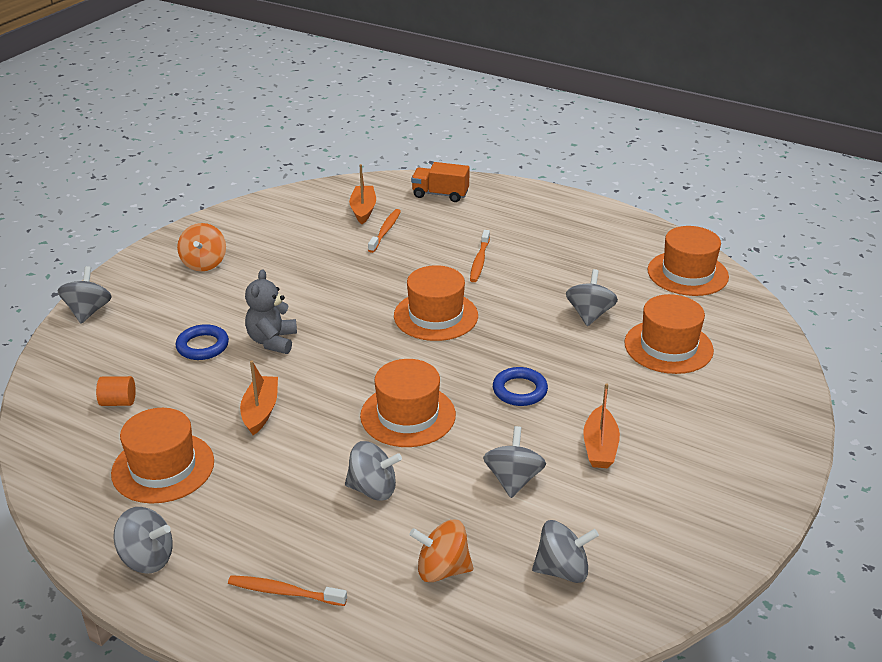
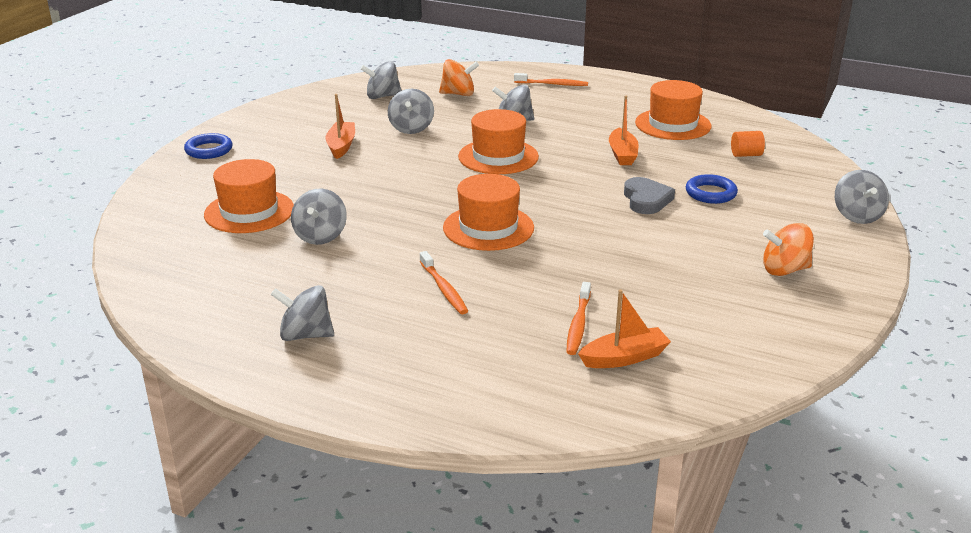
camera: 175 degrees right, 5 degrees down
(147, 558) = (645, 91): grey spinning top -> grey spinning top (305, 335)
(204, 263) = (784, 270): orange spinning top -> orange spinning top turned 90 degrees counterclockwise
(272, 341) = (646, 200): grey teddy bear -> grey heart
(363, 210) = (624, 358): orange boat -> orange boat turned 105 degrees counterclockwise
(440, 194) = (513, 394): orange truck -> none
(479, 261) = (444, 289): orange toothbrush -> orange toothbrush turned 150 degrees clockwise
(519, 390) = (402, 175): blue ring -> blue ring (209, 150)
(687, 273) = (183, 285): orange hat -> none

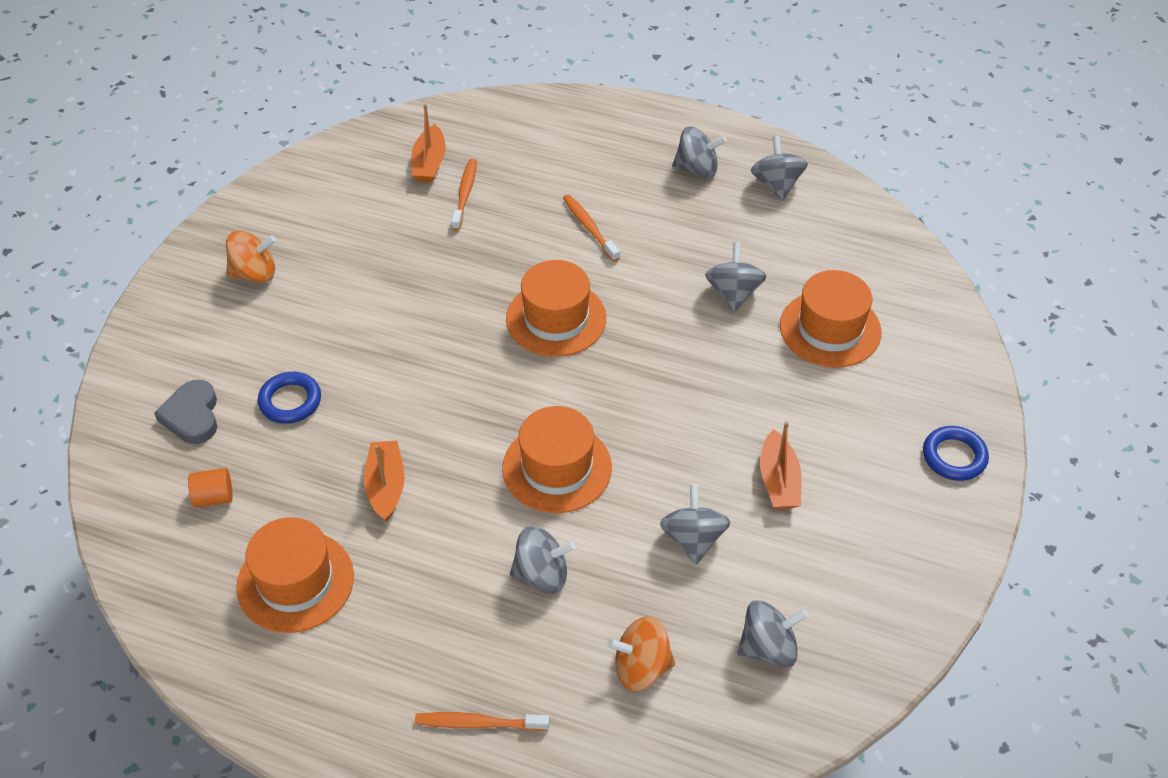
camera: 175 degrees right, 20 degrees up
(624, 358) = (429, 163): orange boat -> orange boat turned 60 degrees counterclockwise
(646, 200) = (372, 382): grey heart -> grey heart (192, 416)
(857, 216) = (133, 367): grey spinning top -> grey spinning top (776, 184)

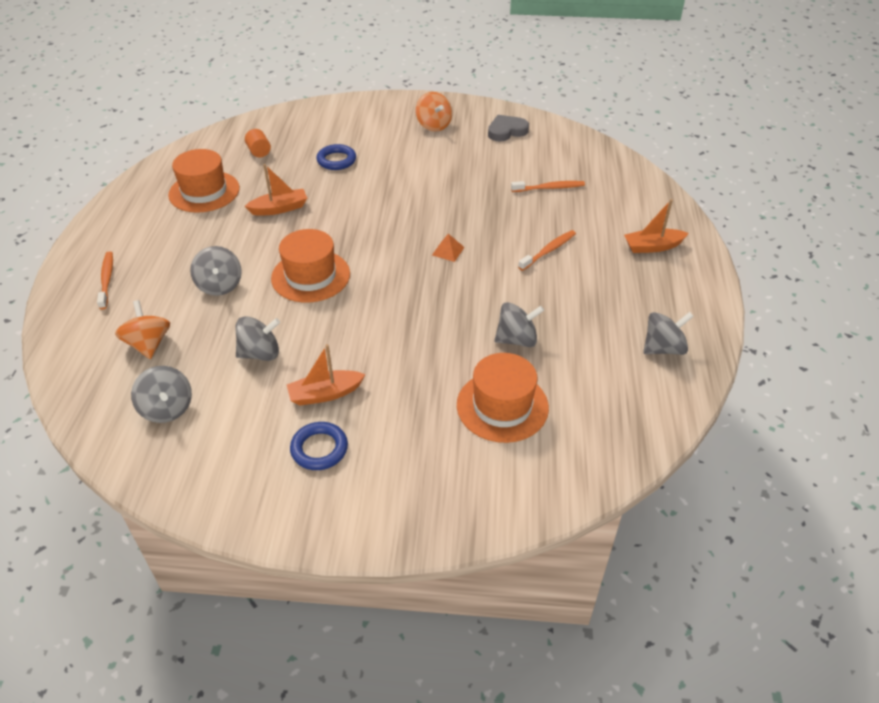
camera: 75 degrees right, 5 degrees down
(192, 416) = (315, 131): grey heart -> grey heart (506, 131)
(429, 163) = (571, 167): orange boat -> orange boat (652, 247)
(556, 318) = (448, 251): orange hat -> orange pyramid
(697, 169) = (650, 297): grey spinning top -> none
(954, 457) = (380, 512): blue ring -> blue ring (319, 449)

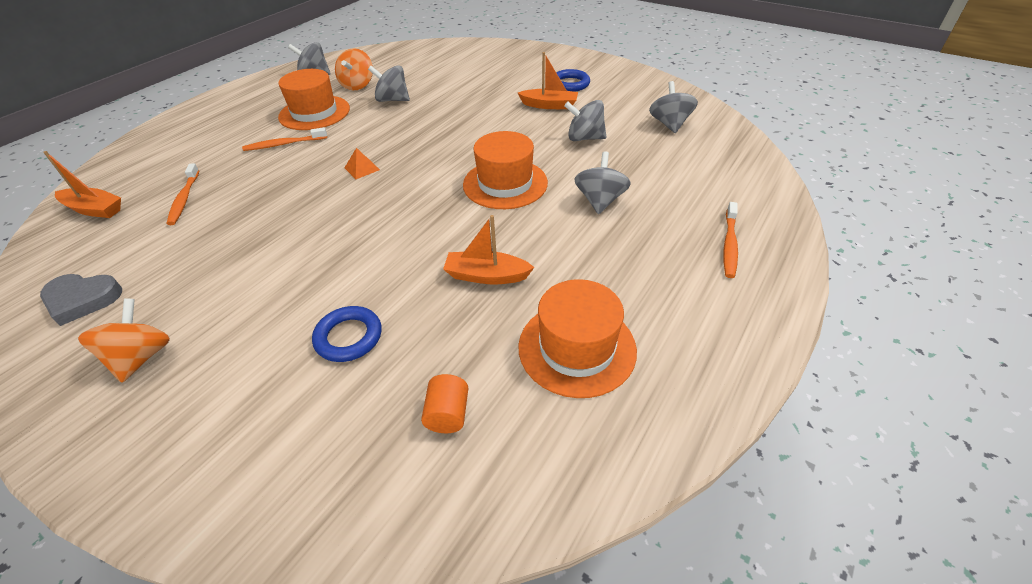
camera: 150 degrees left, 0 degrees up
(148, 344) = (682, 169): orange spinning top -> orange spinning top (358, 85)
(502, 406) = (443, 76): orange hat -> orange hat (314, 113)
(549, 188) = (184, 199): orange toothbrush -> orange toothbrush turned 120 degrees counterclockwise
(652, 247) = (208, 124): orange boat -> orange boat (94, 209)

